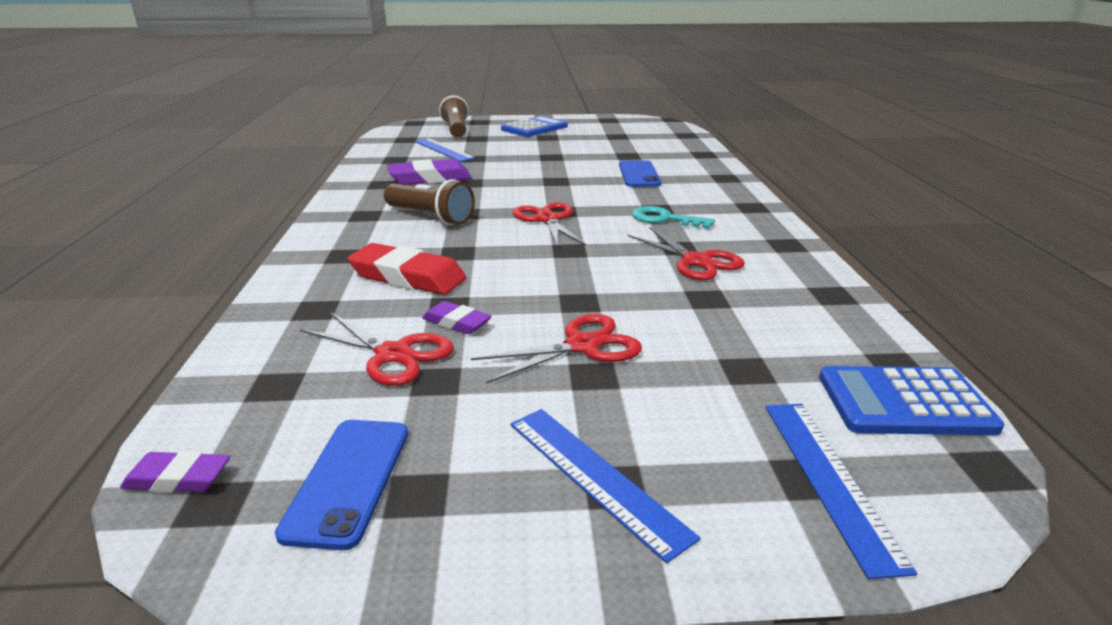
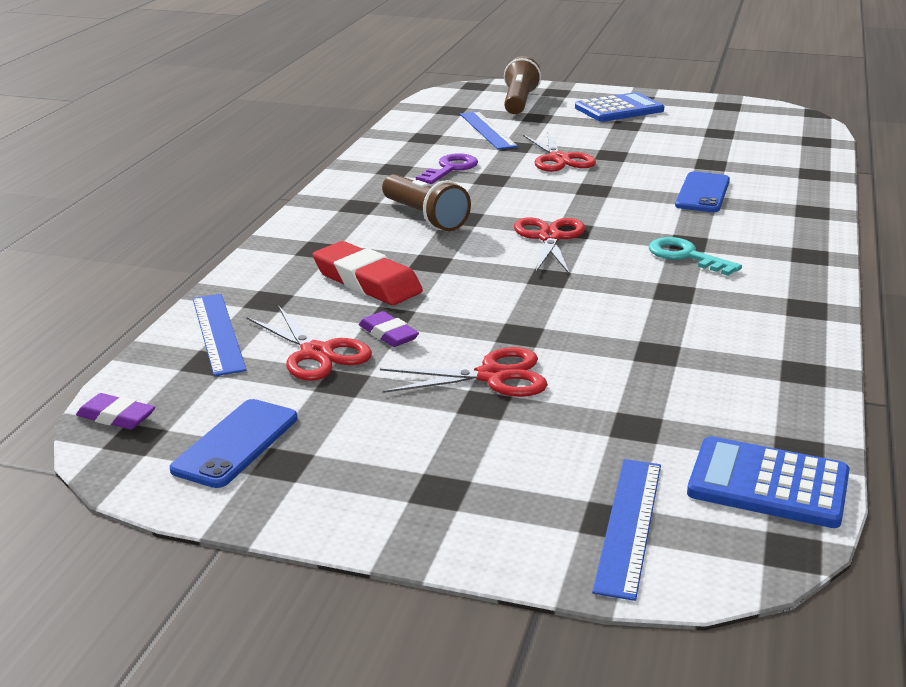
camera: 20 degrees right, 0 degrees up
(430, 178) = (450, 169): purple eraser -> purple key
(595, 476) = (428, 481): blue ruler -> blue ruler (218, 333)
(696, 261) = (680, 311): red scissors -> red scissors (559, 159)

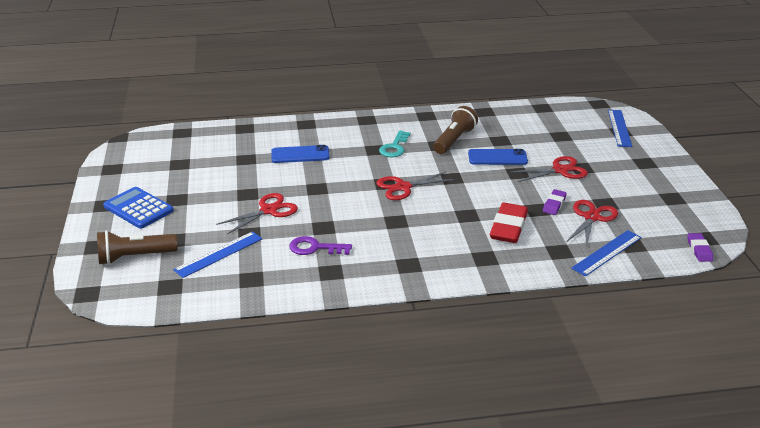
camera: 115 degrees left, 5 degrees up
(236, 443) = (675, 212): blue phone -> blue phone (497, 157)
(424, 217) = (407, 234): brown flashlight -> brown flashlight (454, 140)
(492, 376) = (560, 170): red scissors -> red scissors turned 105 degrees clockwise
(628, 525) = (619, 128): blue ruler -> blue ruler turned 75 degrees counterclockwise
(768, 484) = (568, 110): blue calculator -> none

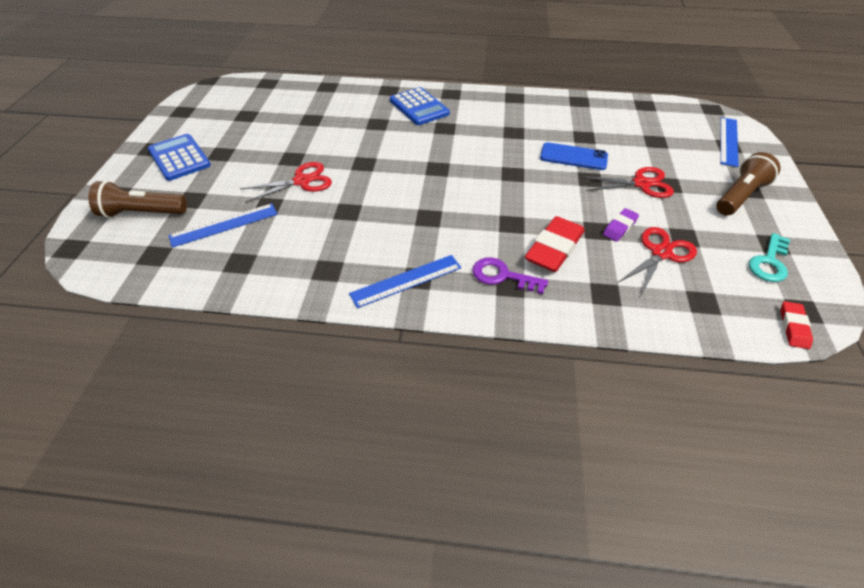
camera: 15 degrees right, 15 degrees up
(300, 155) = (366, 122): blue phone -> none
(314, 248) = (325, 236): purple key -> purple key (502, 276)
(343, 135) = (419, 107): none -> blue calculator
(394, 147) = (466, 128): turquoise key -> turquoise key (769, 262)
(403, 187) = (454, 176): red scissors -> none
(454, 140) = (533, 129): brown flashlight -> brown flashlight (739, 196)
(607, 252) = (666, 307): blue ruler -> blue ruler (406, 280)
(699, 250) = (793, 327): purple eraser -> red eraser

